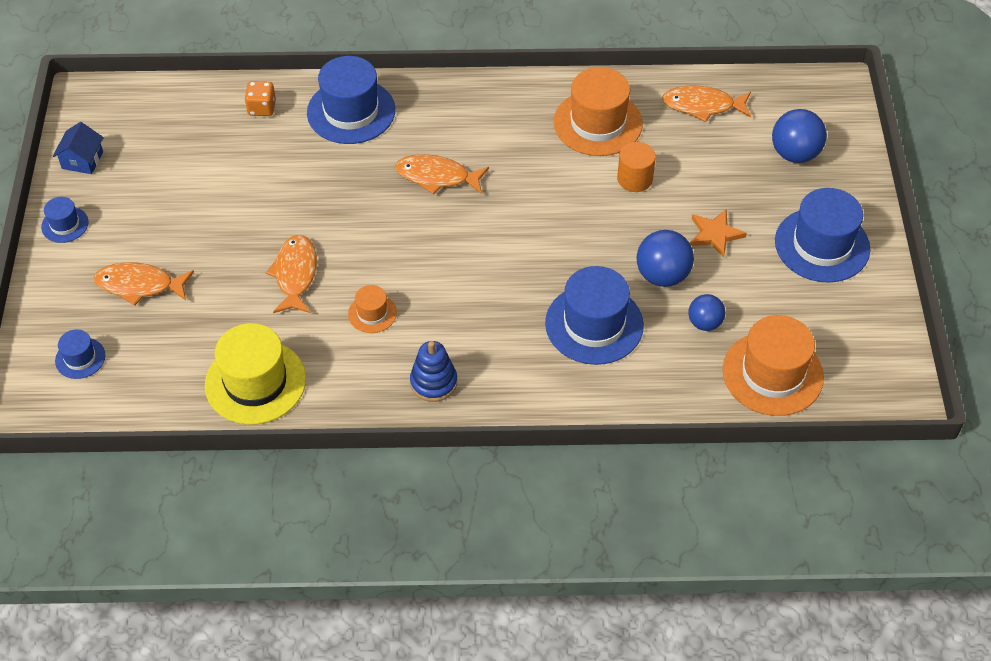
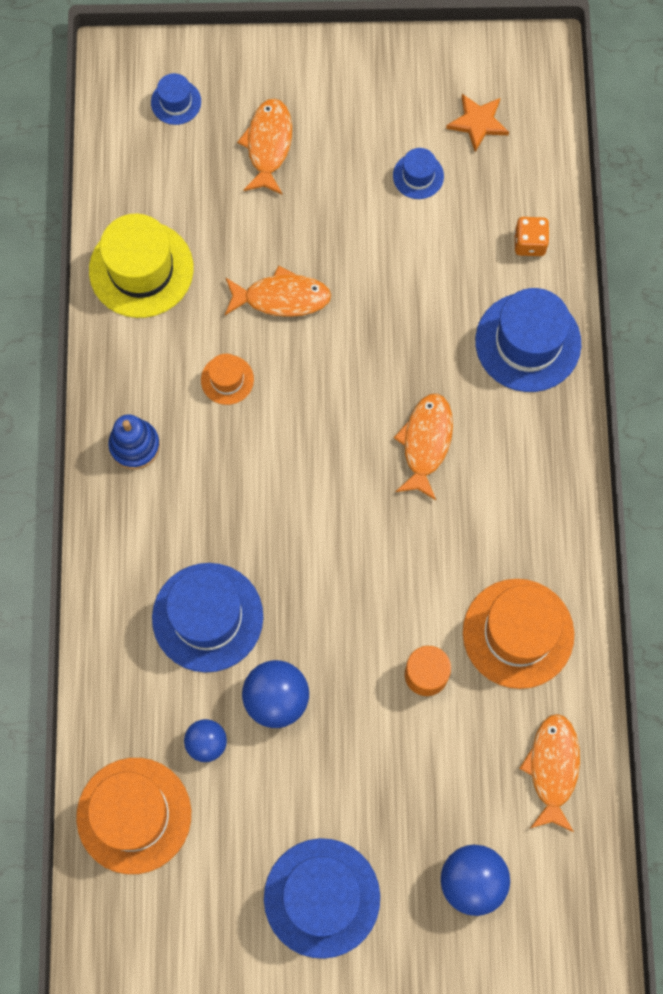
camera: 90 degrees right, 20 degrees up
(65, 224) = (351, 62): blue hat -> blue hat (418, 176)
(82, 160) = (444, 66): blue house -> none
(715, 234) = (339, 766): orange star -> orange star (478, 123)

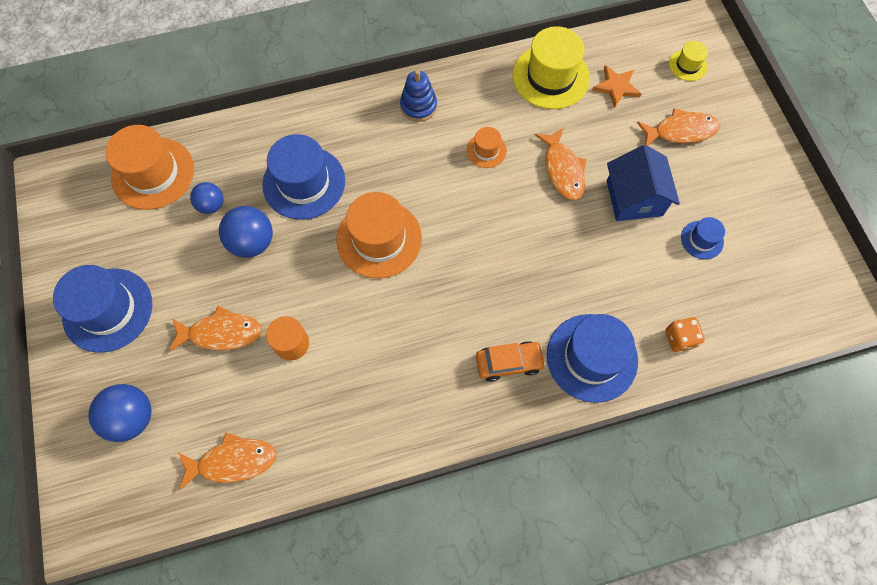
camera: 75 degrees right, 5 degrees down
(176, 102) = (687, 65): blue hat -> yellow hat
(344, 230) = (634, 198): none -> blue house
(426, 442) = (480, 298): orange fish -> orange fish (221, 333)
(478, 123) = (768, 273): orange star -> orange star (616, 87)
(511, 433) = (509, 363): none -> orange car
(518, 633) = (340, 407): orange hat -> orange hat (379, 239)

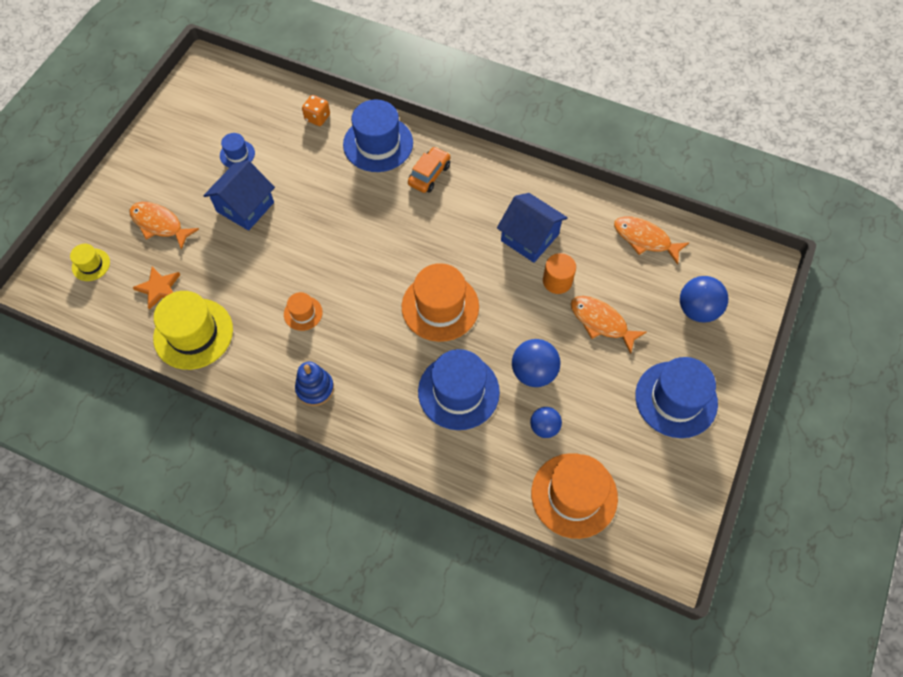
camera: 140 degrees left, 5 degrees down
(352, 370) = (529, 237): none -> blue house
(509, 363) = (429, 175): orange car -> orange car turned 90 degrees clockwise
(563, 170) = (267, 259): orange fish -> none

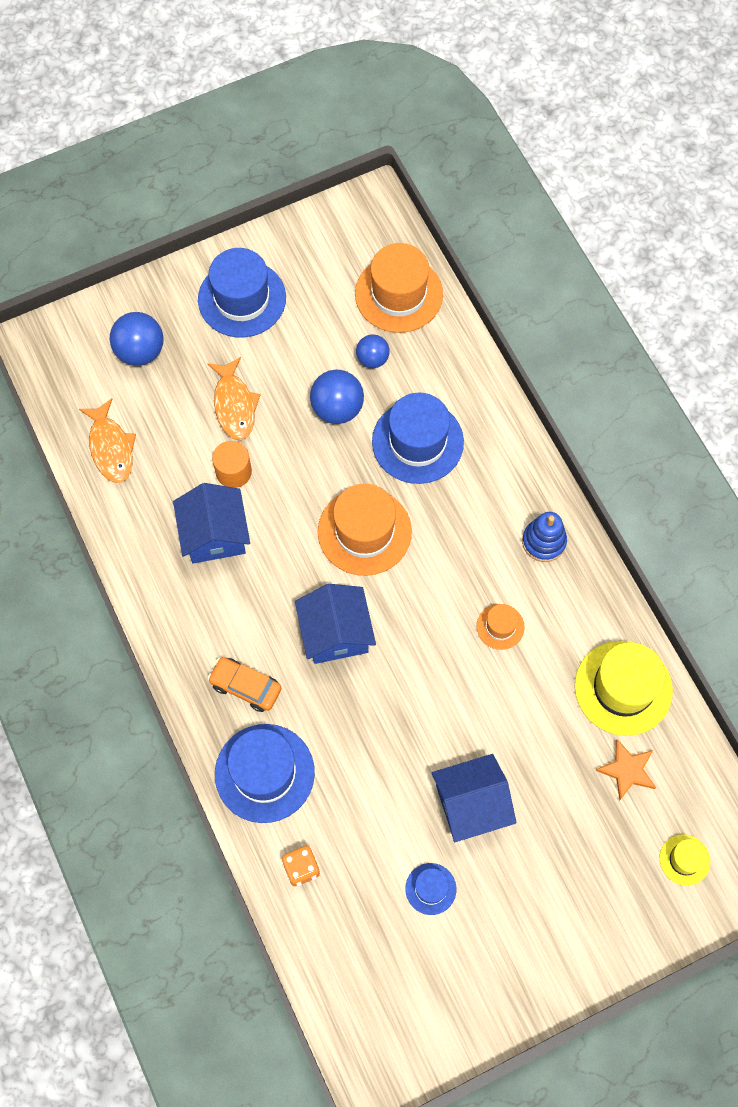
camera: 140 degrees left, 5 degrees up
(159, 224) = (579, 856): orange fish -> none
(403, 237) = (335, 633): none -> blue house
(429, 175) = (245, 687): orange car -> orange car turned 45 degrees clockwise

